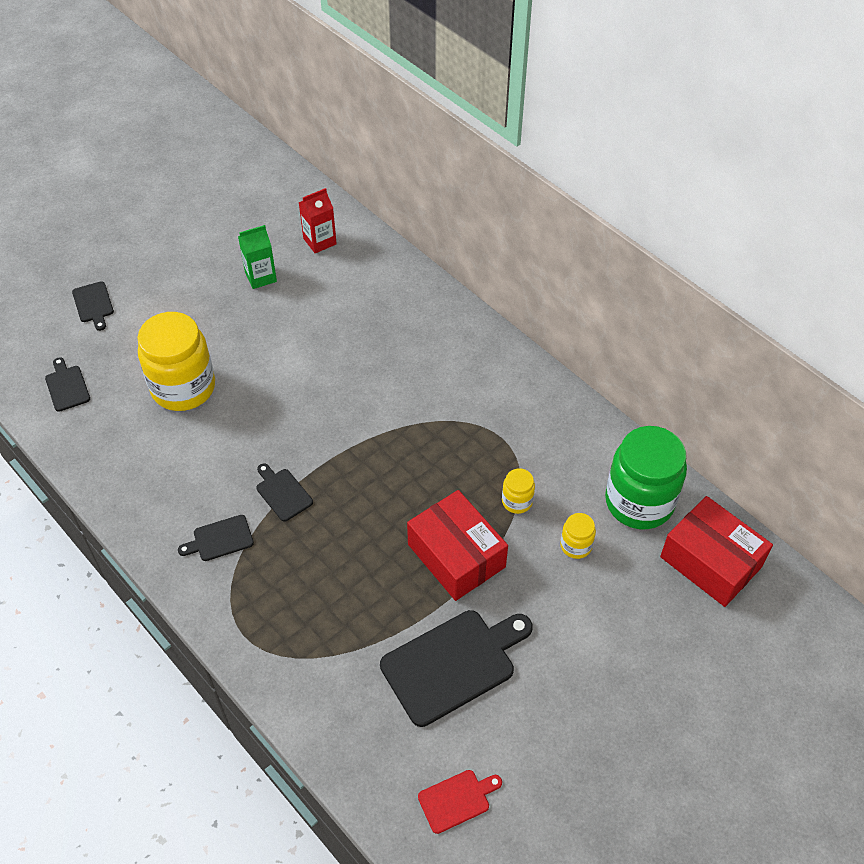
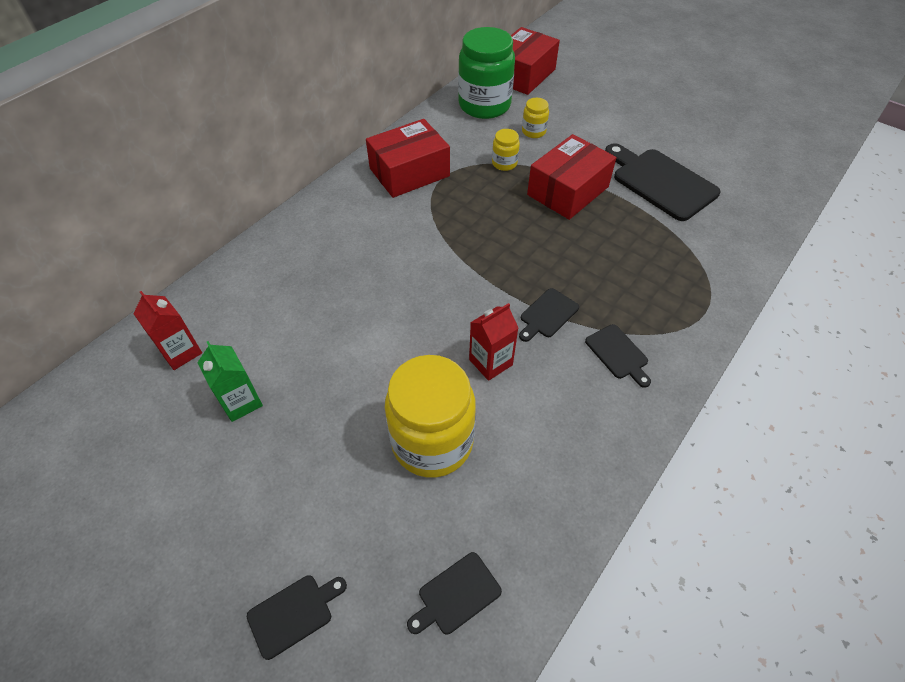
camera: 100 degrees left, 0 degrees up
(244, 438) = (490, 362): none -> red carton
(457, 800) = (757, 169): red cutting board -> none
(515, 408) = (409, 172): none -> red box

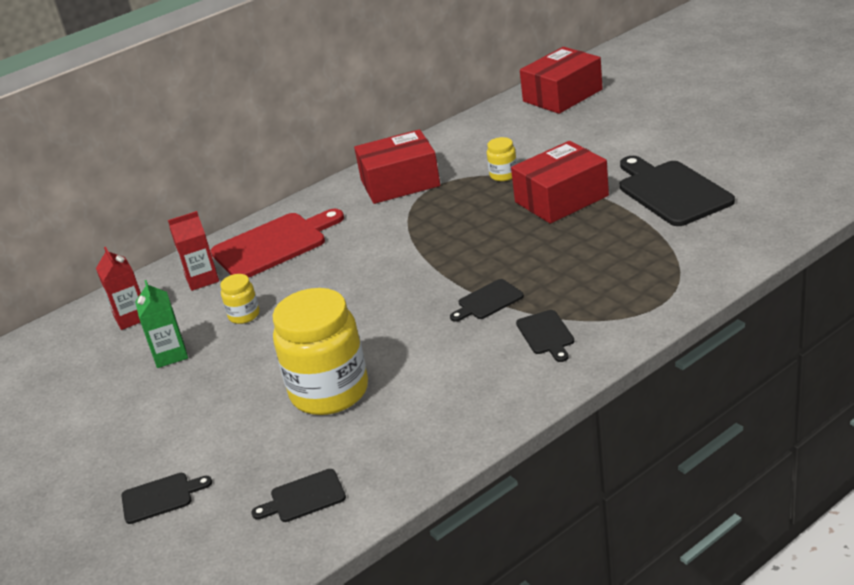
camera: 20 degrees right, 20 degrees down
(308, 250) = (274, 245): none -> red cutting board
(484, 105) = (506, 124): green jar -> none
(490, 362) = (412, 336): red carton -> red carton (202, 279)
(533, 131) = (549, 147): yellow jar -> yellow jar (244, 315)

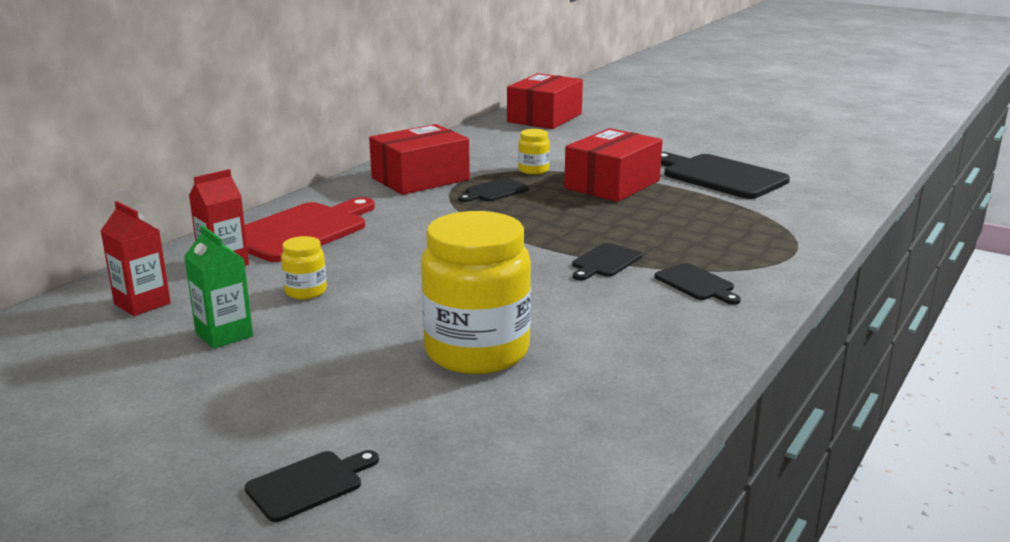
camera: 25 degrees left, 10 degrees down
(304, 497) = (526, 459): black cutting board -> black cutting board (494, 191)

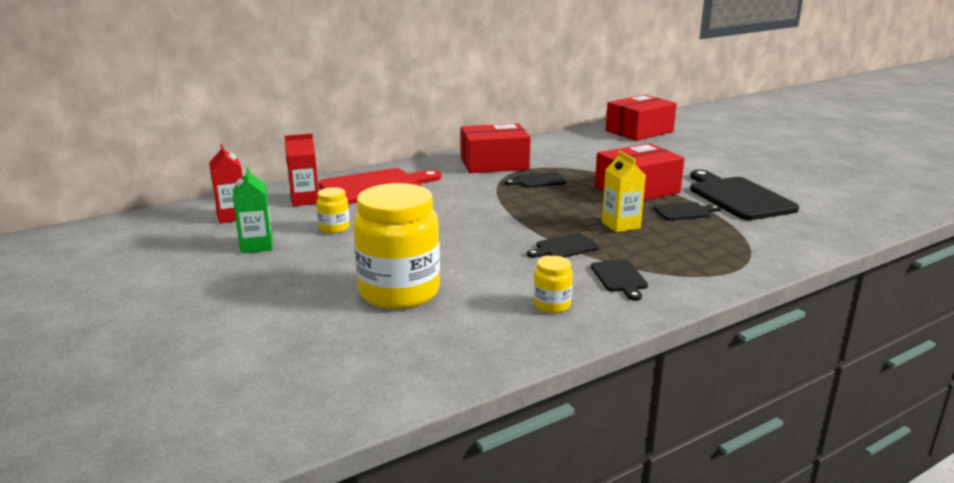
camera: 25 degrees right, 0 degrees up
(309, 484) = (202, 352): black cutting board -> black cutting board (684, 212)
(533, 170) = (585, 170): yellow jar -> yellow jar (552, 305)
(637, 226) = (620, 225): none -> yellow carton

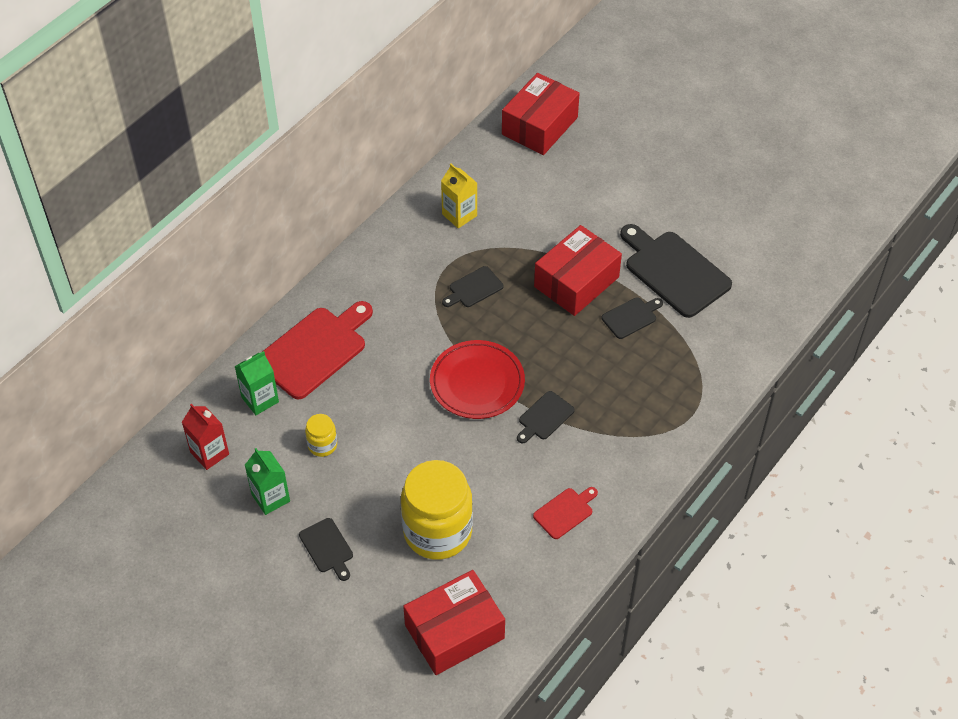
camera: 20 degrees left, 30 degrees up
(305, 200) = (260, 399): red carton -> green carton
(494, 163) = (412, 259): red box -> red box (454, 632)
(508, 221) = (477, 383): none -> red plate
(552, 305) = (565, 512): yellow jar -> red cutting board
(619, 278) = (605, 455): black cutting board -> black cutting board (327, 548)
(620, 225) = (581, 361): yellow carton -> yellow carton (459, 215)

